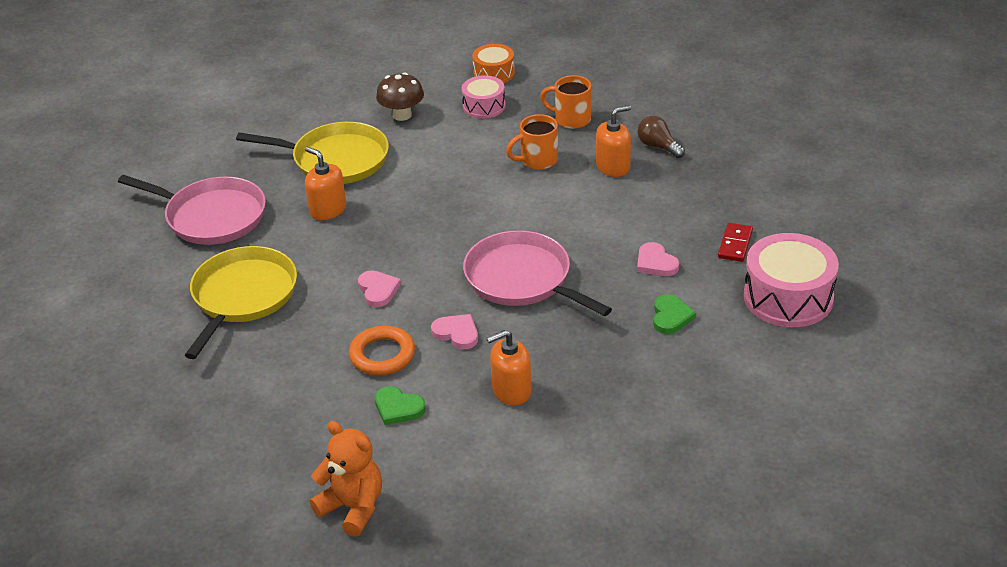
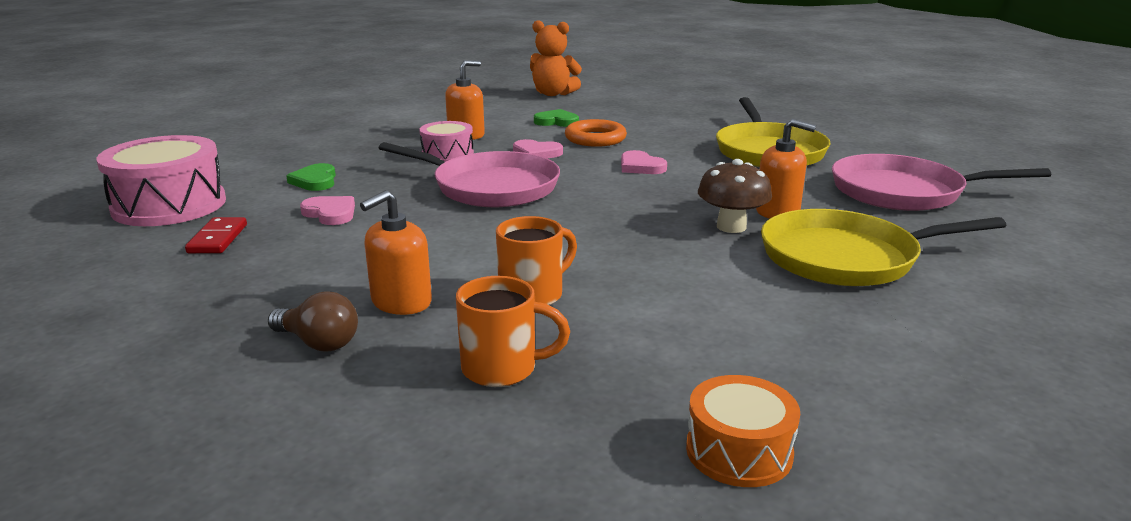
camera: 160 degrees right, 15 degrees down
(402, 115) = (831, 331): brown mushroom -> brown mushroom (731, 227)
(484, 106) = (695, 369): pink drum -> pink drum (447, 155)

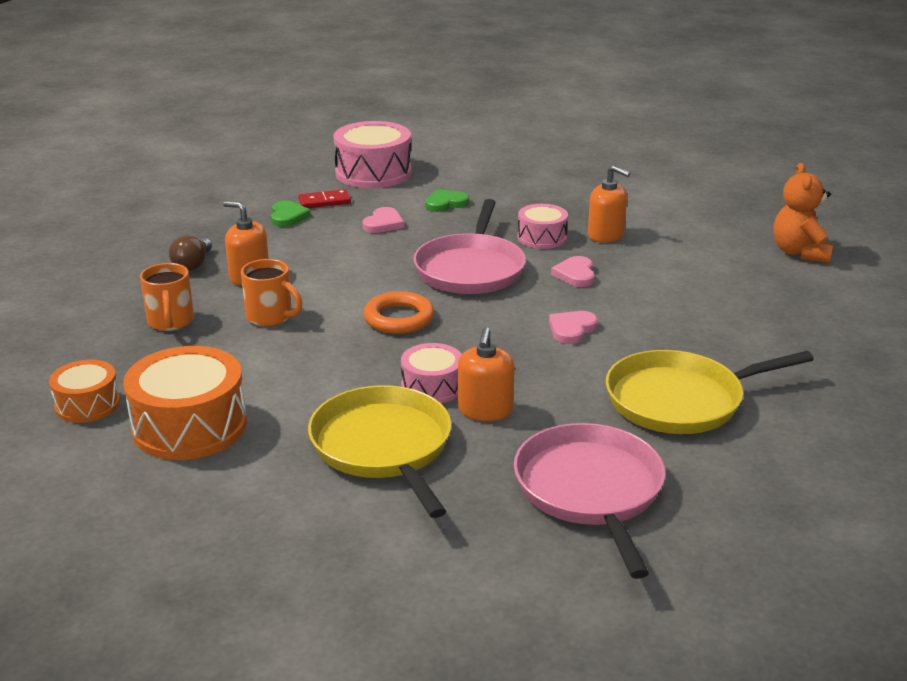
camera: 75 degrees right, 5 degrees up
(556, 121) = (689, 269): green heart -> green heart (288, 216)
(595, 138) = (646, 297): orange ring -> orange ring (399, 318)
(731, 227) = (432, 387): brown mushroom -> pink drum
(805, 364) = (189, 426): none -> orange drum

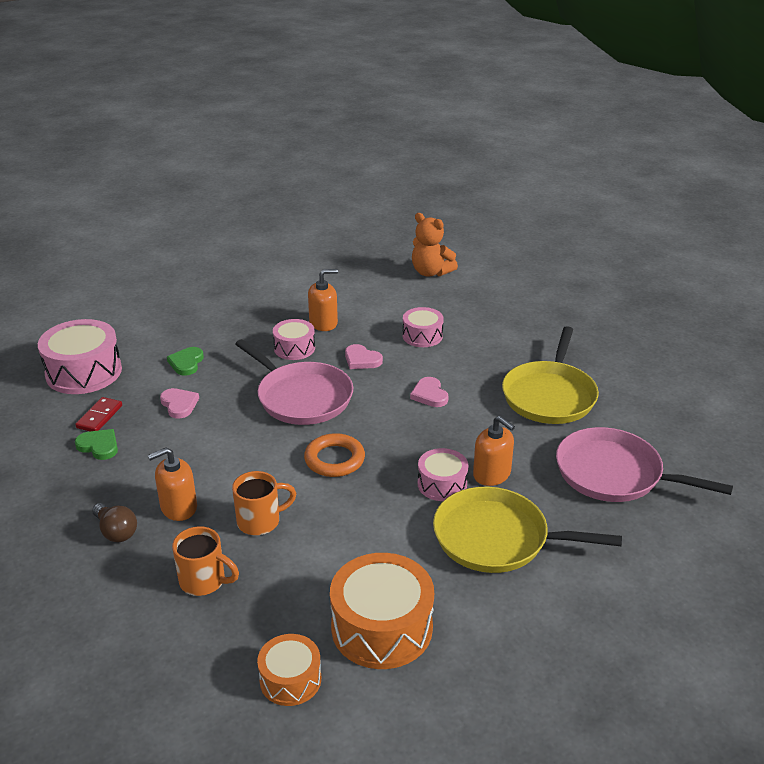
camera: 55 degrees left, 5 degrees up
(670, 290) = (422, 336): none -> pink drum

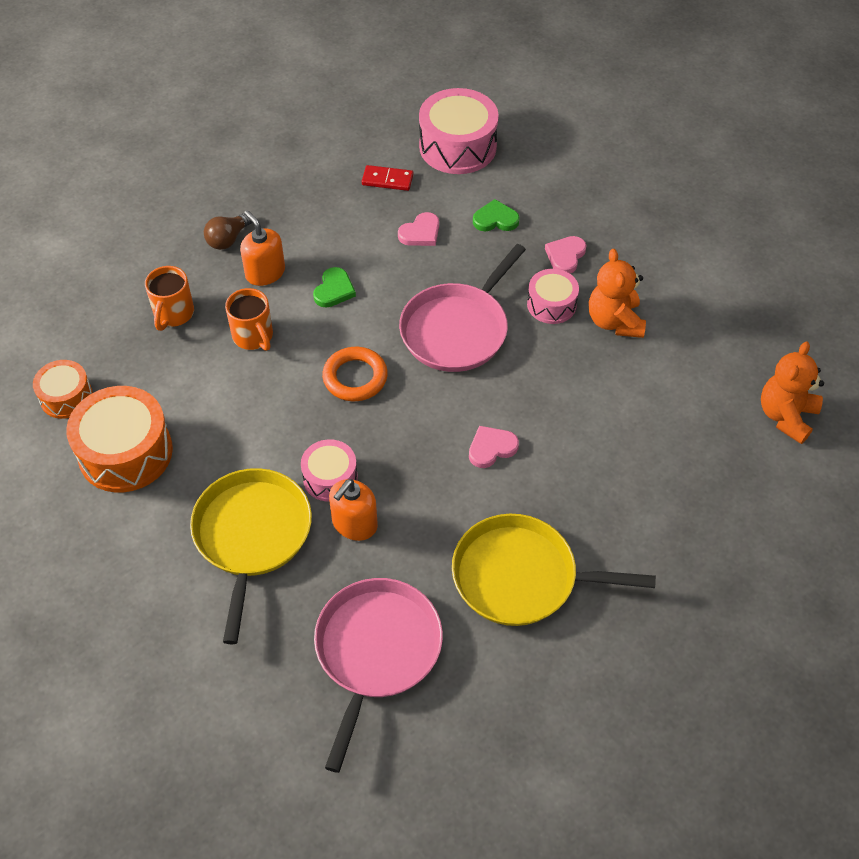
camera: 80 degrees right, 20 degrees up
(99, 446) = (343, 193): green heart -> green heart (334, 290)
(323, 323) = (614, 321): orange soap dispenser -> orange teddy bear
(361, 360) = (546, 371): pink heart -> pink heart (565, 256)
(422, 336) = (618, 426): pink drum -> none

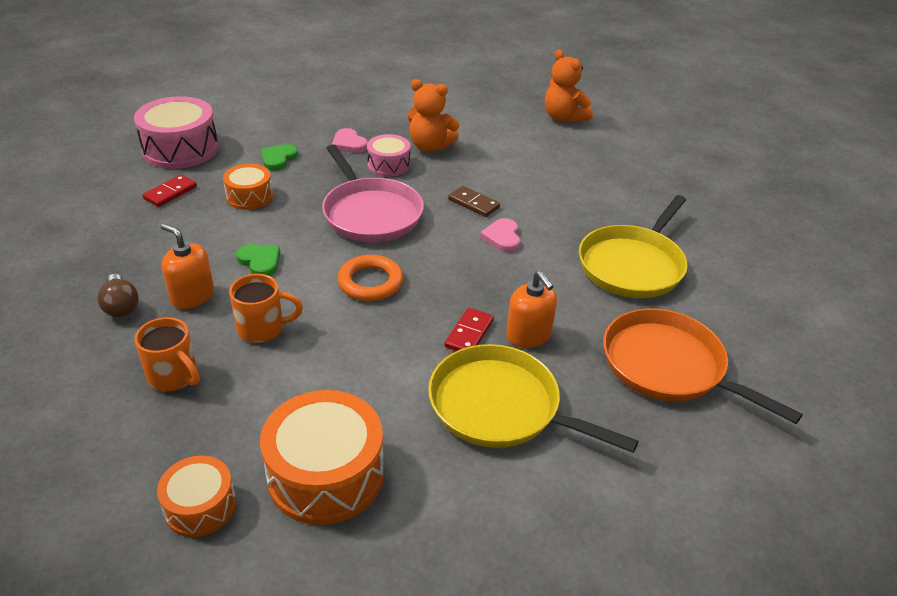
camera: 65 degrees left, 15 degrees down
(265, 273) = (192, 296): orange soap dispenser -> orange soap dispenser turned 45 degrees clockwise
(330, 478) = (469, 333): pink drum -> red domino
(376, 651) = (669, 366): pink pan -> orange pan
(420, 233) = (249, 196): pink heart -> orange drum
(534, 402) = (474, 203): none -> brown domino

